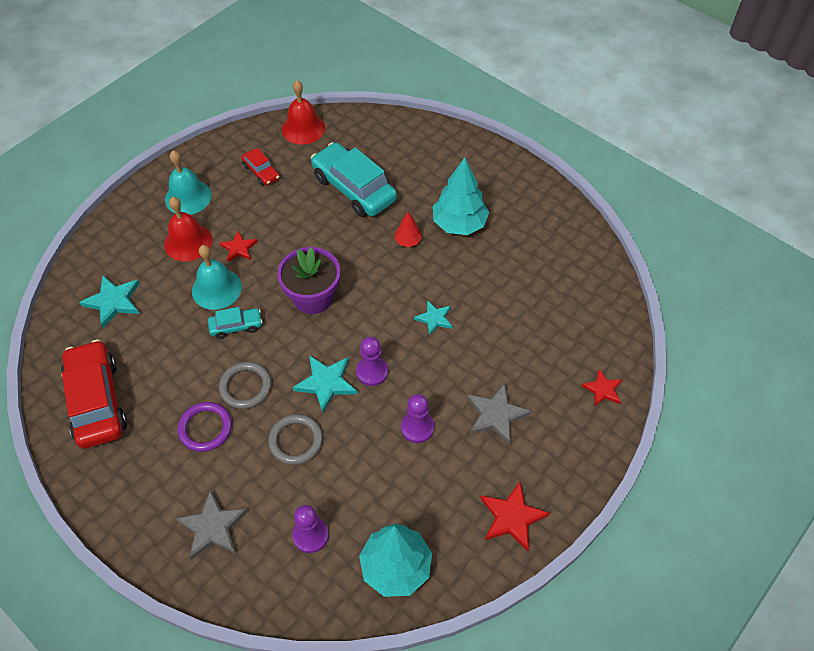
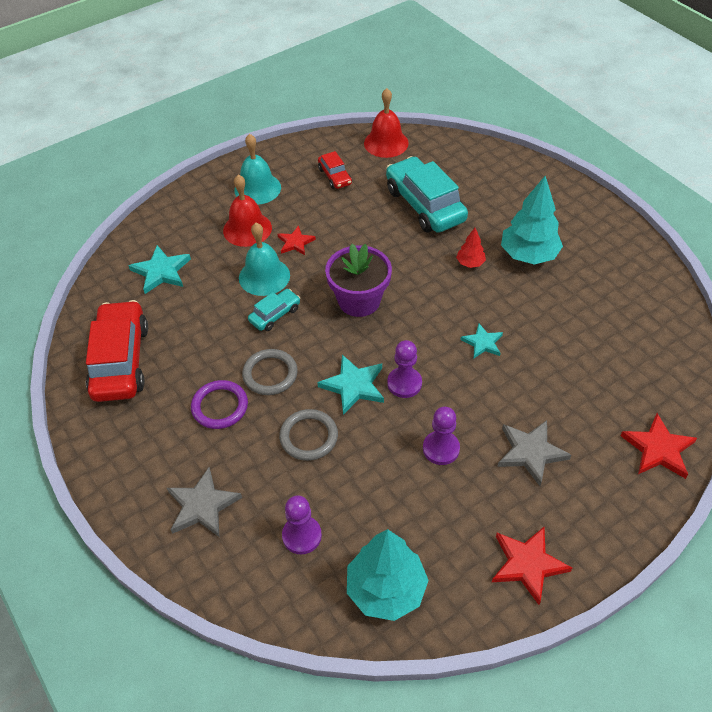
camera: 15 degrees right, 5 degrees down
(236, 326) = (275, 314): turquoise car -> turquoise car turned 45 degrees counterclockwise
(602, 389) = (658, 449): red star -> red star, size x1.54

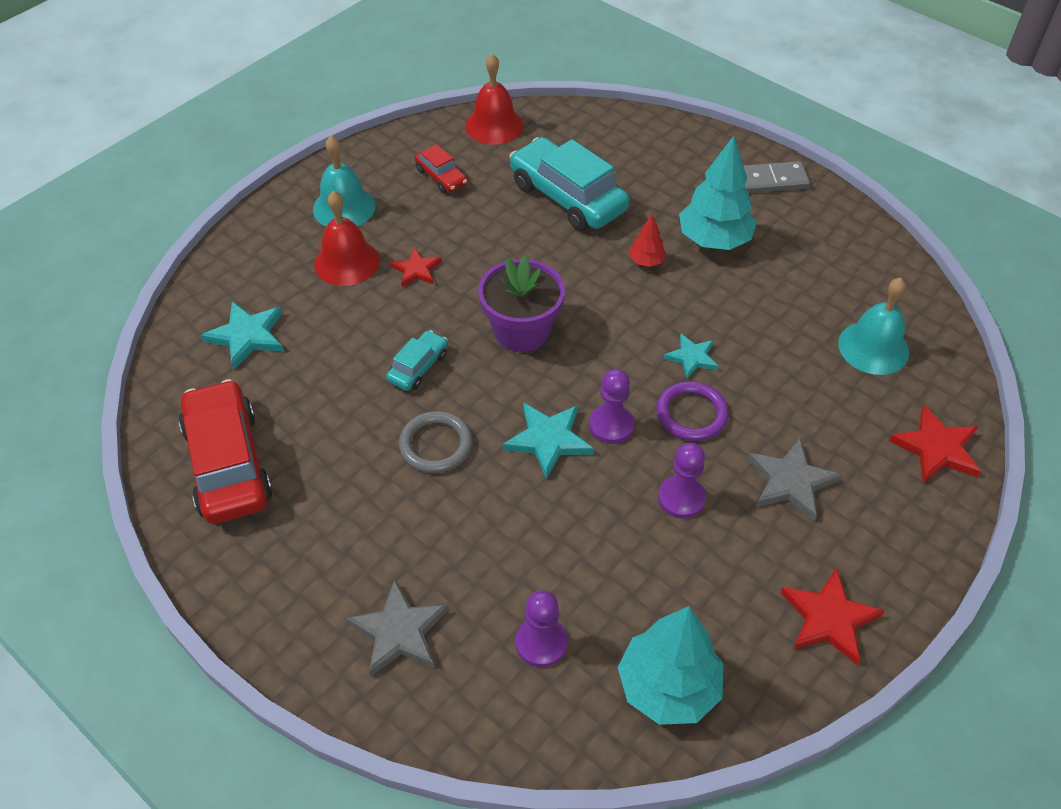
camera: 15 degrees left, 0 degrees up
(220, 406) = (382, 499): purple ring -> purple ring (691, 414)
(264, 276) = (388, 320): turquoise bell -> turquoise bell (873, 347)
(309, 437) = (511, 515): grey ring -> none
(589, 215) = (771, 180): none -> grey domino

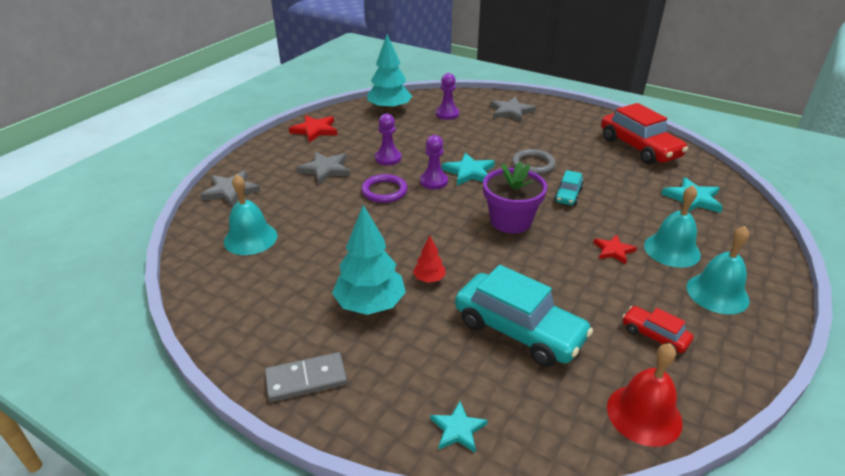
camera: 170 degrees right, 15 degrees down
(347, 262) = (672, 250): red bell -> turquoise bell
(692, 357) = (386, 219): turquoise star -> turquoise star (458, 429)
(936, 448) = (231, 191): red star -> grey star

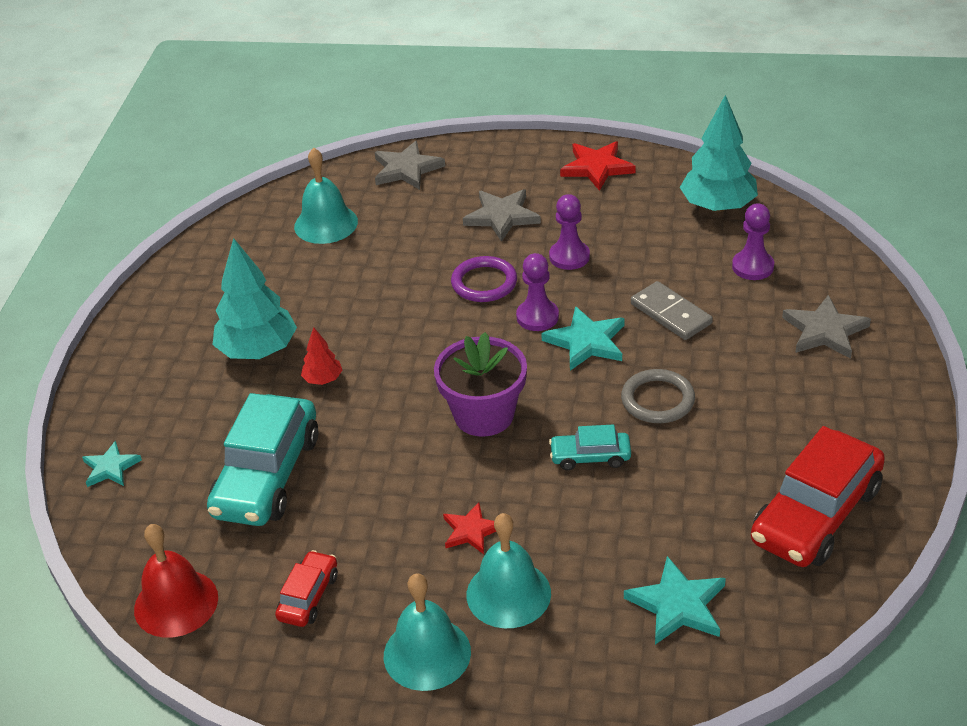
camera: 70 degrees right, 5 degrees up
(306, 379) = (137, 349): grey domino -> grey domino (670, 314)

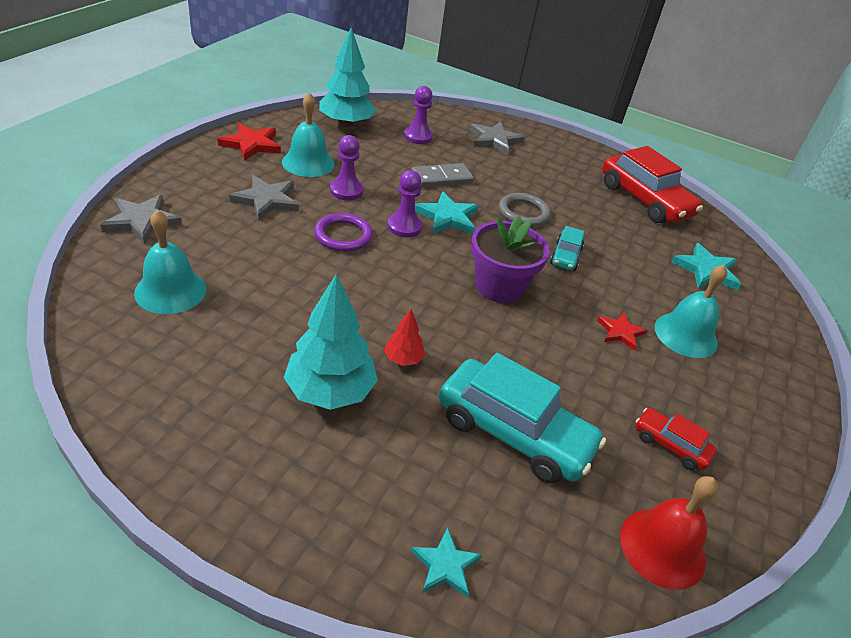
camera: 80 degrees left, 0 degrees up
(427, 653) = (737, 393): turquoise bell -> turquoise bell (308, 163)

